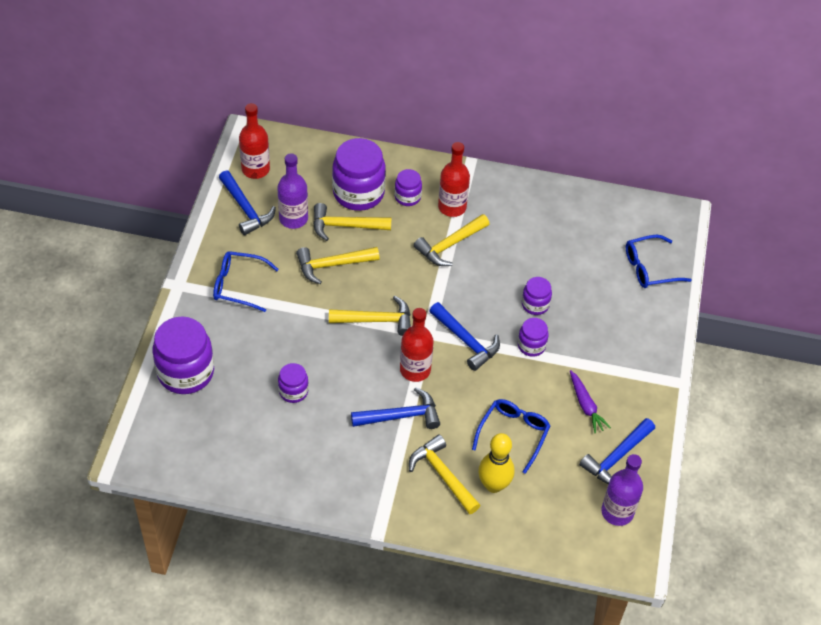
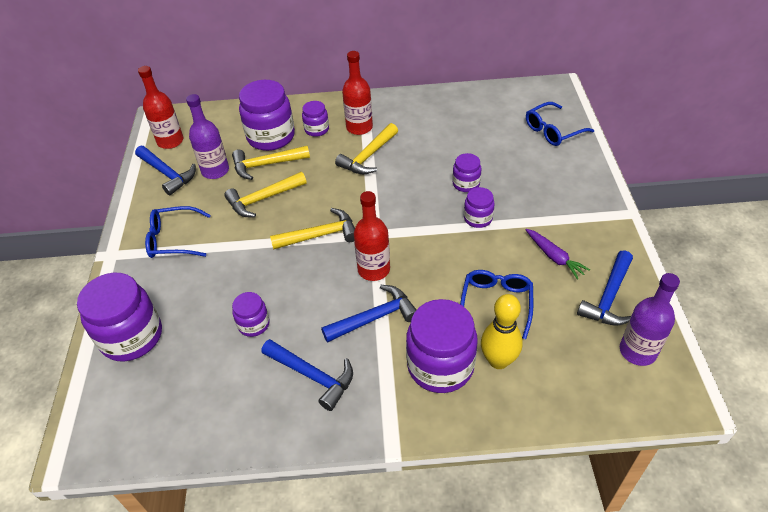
camera: 10 degrees left, 5 degrees down
(442, 475) = (440, 366): yellow hammer -> purple jar
(466, 341) = (414, 230): blue hammer -> blue hammer (312, 376)

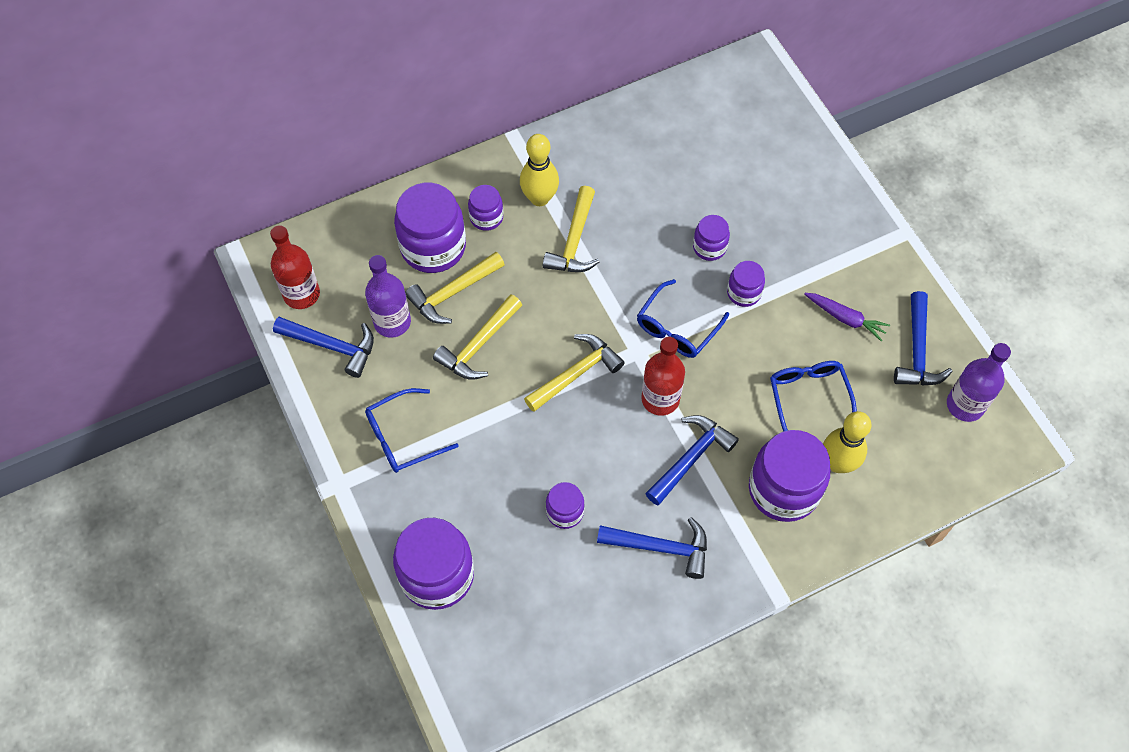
camera: 25 degrees left, 15 degrees up
(359, 127) = (539, 198): red bottle -> yellow bowling pin
(553, 130) = (777, 134): blue glasses -> blue glasses (677, 327)

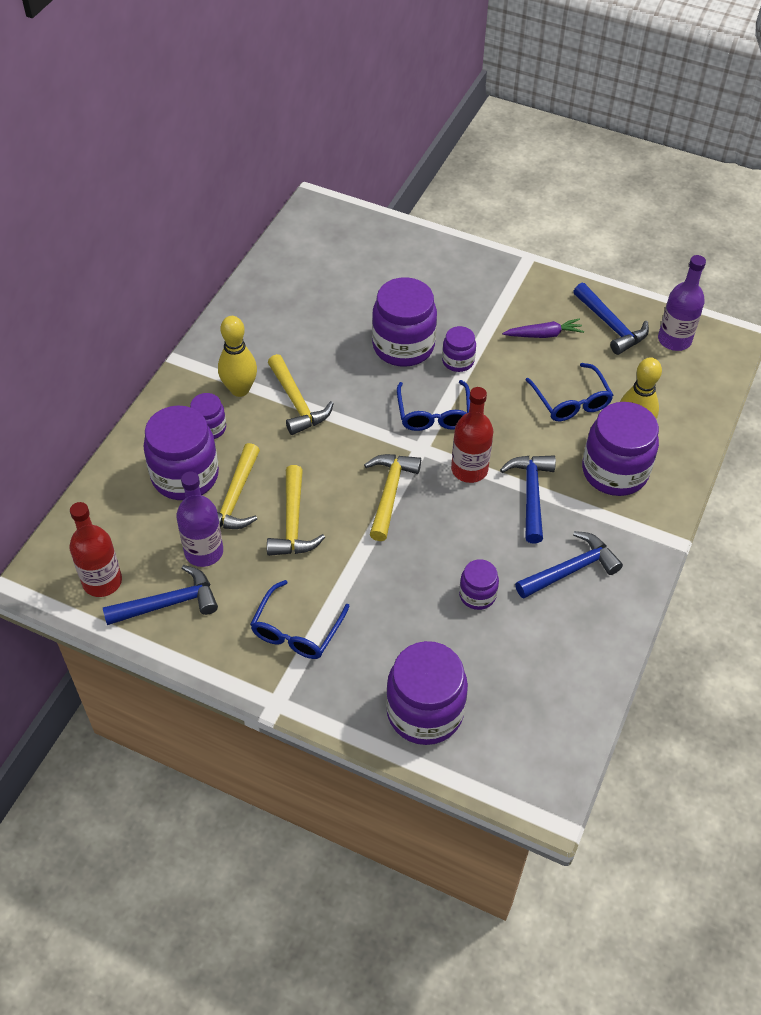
camera: 40 degrees left, 10 degrees down
(709, 247) = (403, 346): purple jar -> purple jar, size x1.94
(808, 397) = (571, 401): blue glasses -> blue glasses turned 150 degrees counterclockwise

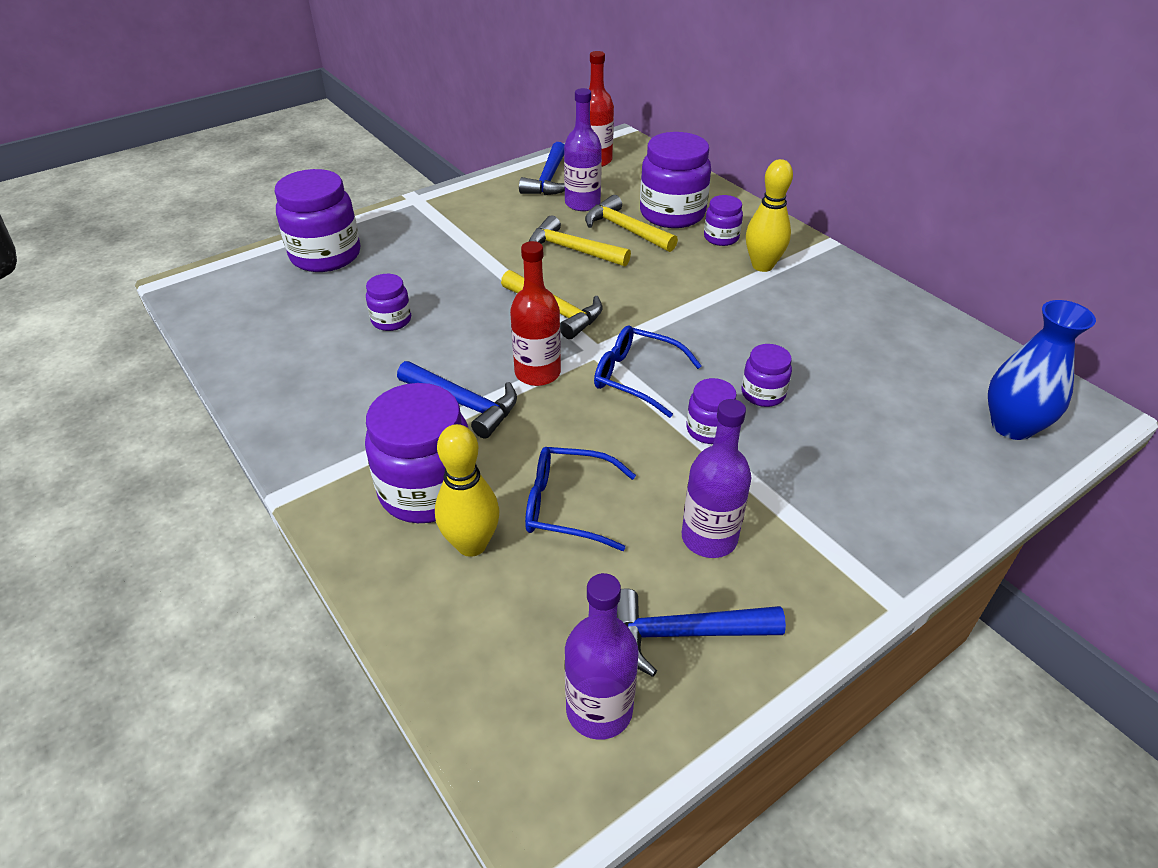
camera: 120 degrees right, 10 degrees down
(297, 403) = (720, 293): yellow hammer -> none
(297, 630) = (465, 223): blue glasses -> none
(353, 235) = (1012, 426): none -> blue vase
(403, 346) = (763, 394): purple jar -> purple jar, size x0.52
(543, 334) = (709, 538): purple carrot -> purple bottle
(571, 570) = (348, 391): blue hammer -> none

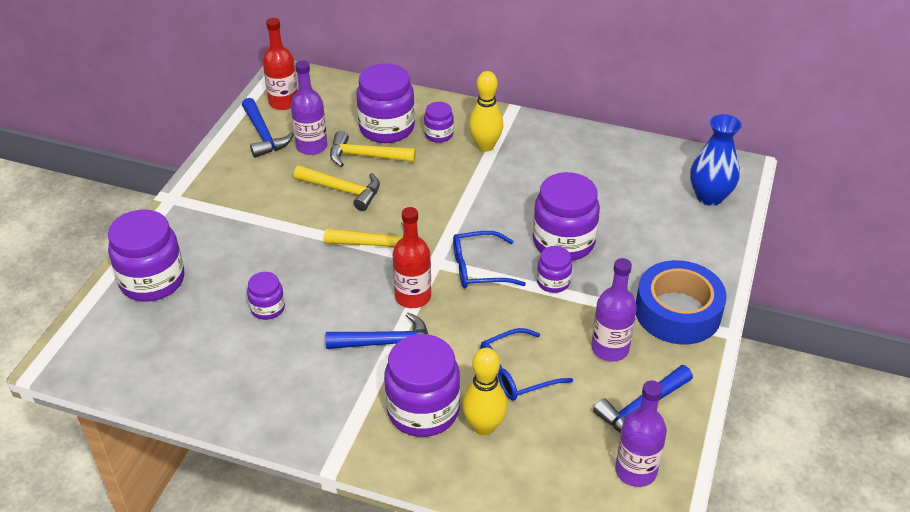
camera: 35 degrees left, 0 degrees up
(572, 250) = (343, 190): yellow hammer -> yellow hammer turned 150 degrees counterclockwise
(763, 394) = (563, 242): purple jar -> purple jar, size x1.94
(843, 540) = (677, 312): none -> blue tape

